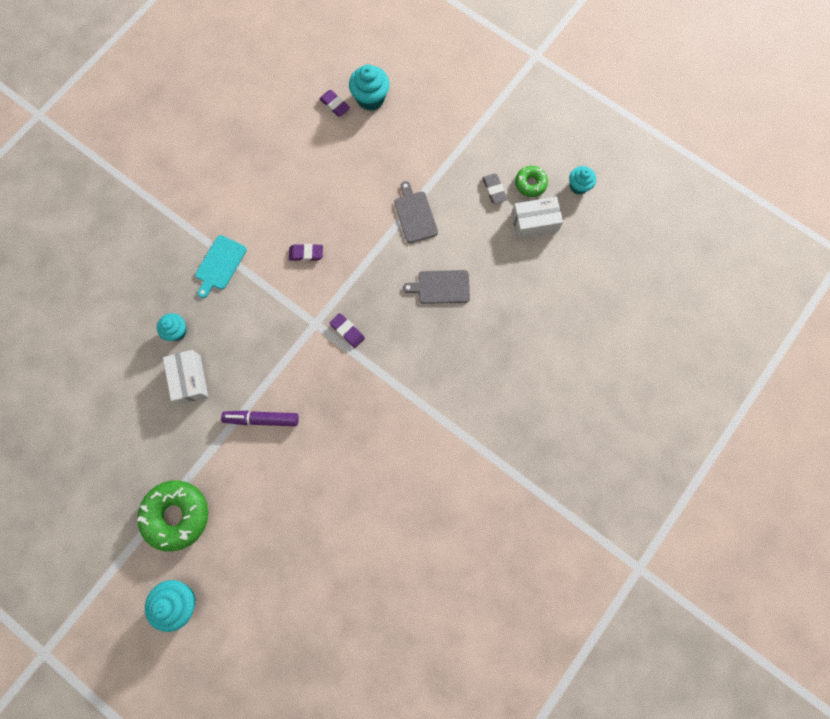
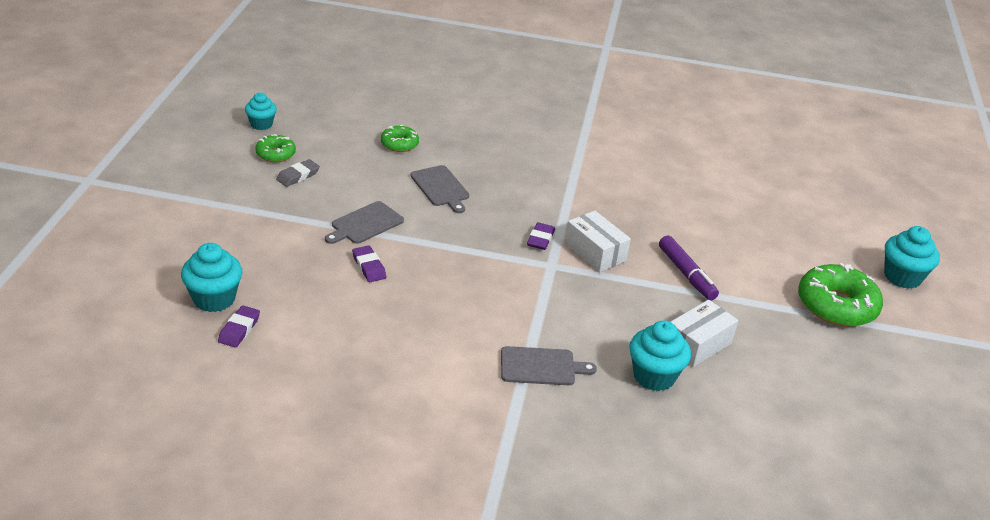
camera: 120 degrees left, 40 degrees down
(177, 331) = (654, 376): turquoise cupcake -> turquoise cupcake, size x1.54
(220, 264) = (541, 366): turquoise cutting board -> grey cutting board
(306, 253) = (472, 295): purple eraser -> purple eraser (369, 267)
(514, 281) = (399, 144): none -> green donut
(534, 222) = (322, 144): white box -> white box (595, 252)

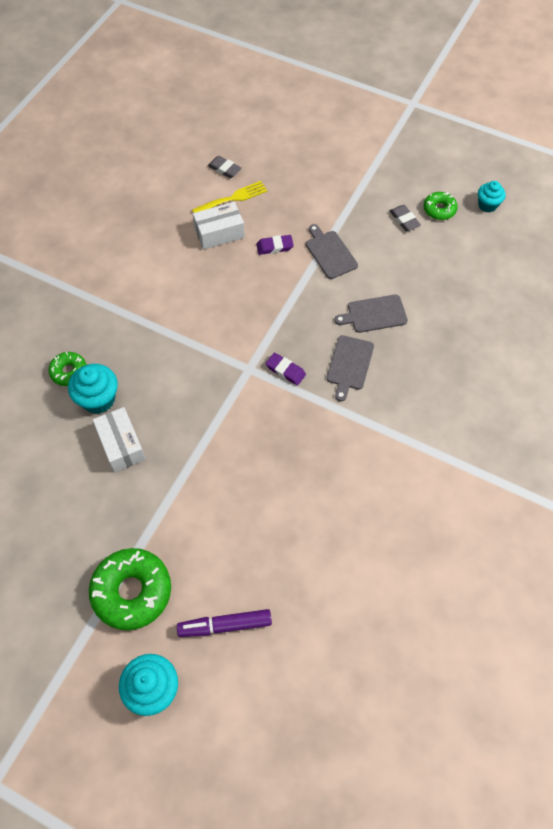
camera: 110 degrees right, 25 degrees up
(214, 299) = (259, 159): turquoise cupcake -> none
(239, 329) = (224, 169): purple eraser -> grey eraser
(294, 313) = (233, 198): none -> yellow fork
(399, 144) = (449, 297): green donut -> green donut (69, 372)
(541, 366) = (134, 328): grey cutting board -> grey cutting board (349, 365)
(595, 252) = (258, 407): white box -> white box (219, 233)
(686, 274) = (211, 473): purple marker -> purple marker (225, 625)

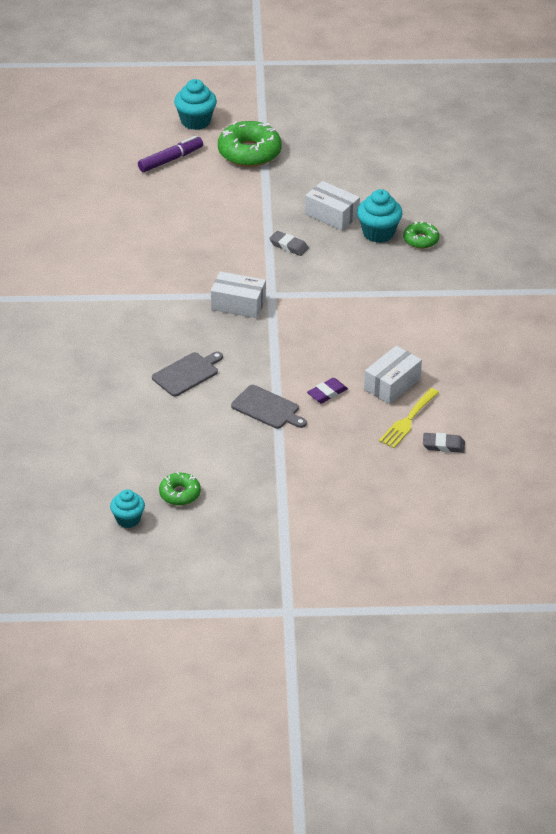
camera: 150 degrees right, 20 degrees down
(285, 370) = (238, 304): purple eraser -> white box
(349, 365) = (184, 328): grey cutting board -> none
(404, 220) = (211, 468): grey eraser -> grey eraser (289, 246)

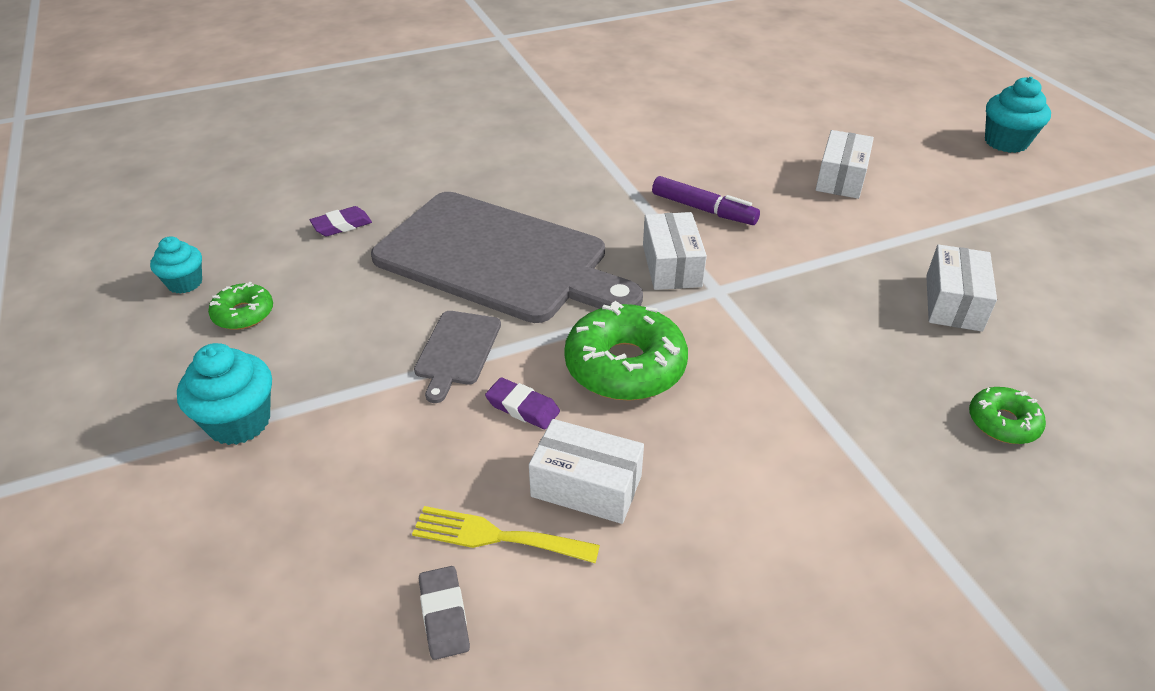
camera: 70 degrees right, 0 degrees up
(102, 438) = (342, 225): none -> purple eraser
(170, 160) = (909, 144): purple marker -> purple marker (703, 209)
(187, 373) = (498, 258): grey cutting board -> grey cutting board, size x2.42
(191, 204) = (841, 178): none -> white box
(249, 152) = (999, 195): green donut -> green donut (625, 366)
(289, 246) = (839, 279): grey eraser -> none
(378, 233) = (965, 364): turquoise cupcake -> turquoise cupcake (239, 422)

